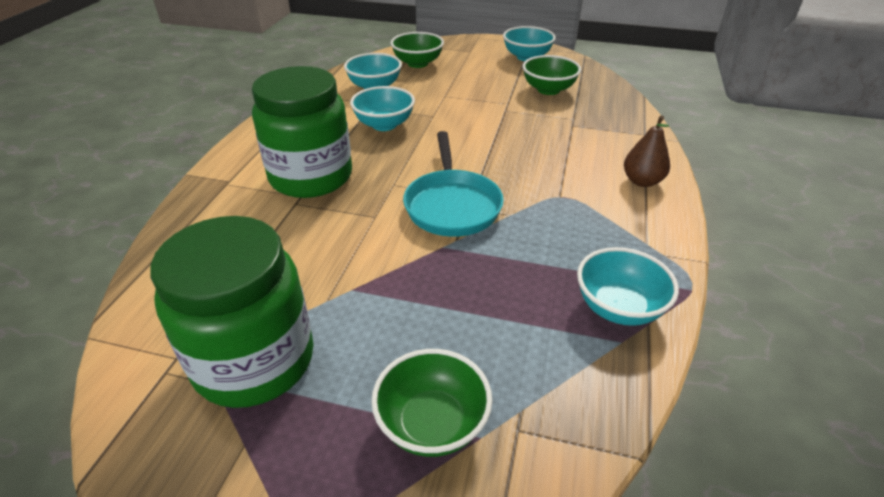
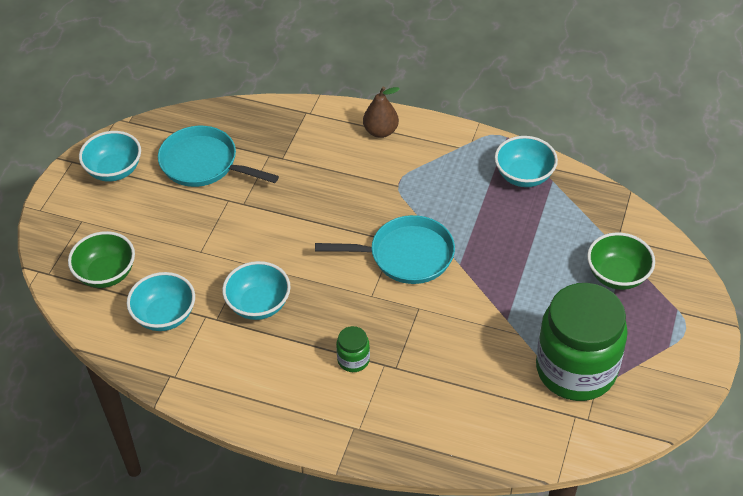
camera: 85 degrees left, 10 degrees up
(311, 177) = (353, 360): green jar -> green jar, size x0.40
(548, 90) = (203, 164): green bowl -> turquoise pan

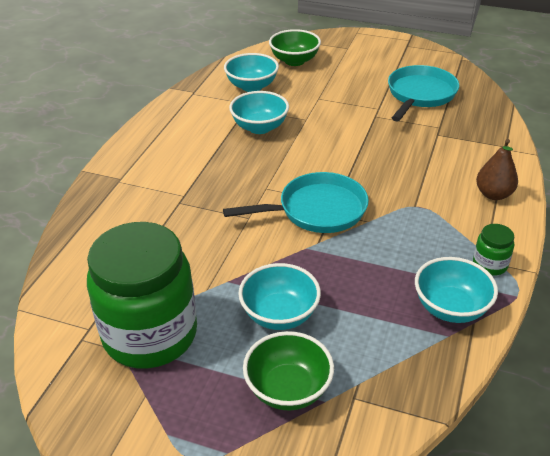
camera: 90 degrees right, 10 degrees down
(114, 170) = (403, 57): turquoise bowl -> turquoise bowl (279, 315)
(353, 360) = (192, 178): green jar -> green jar (489, 265)
(406, 255) = (317, 210): turquoise pan -> turquoise pan turned 105 degrees counterclockwise

